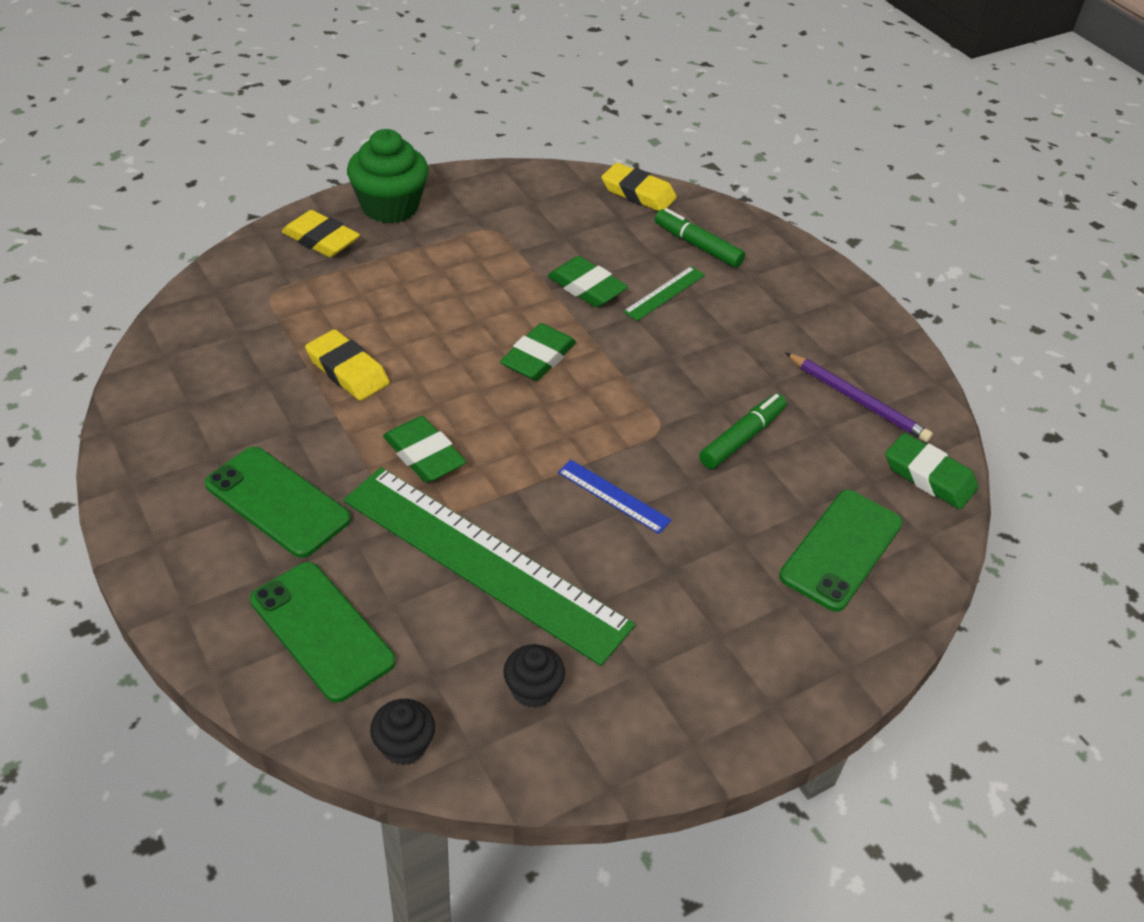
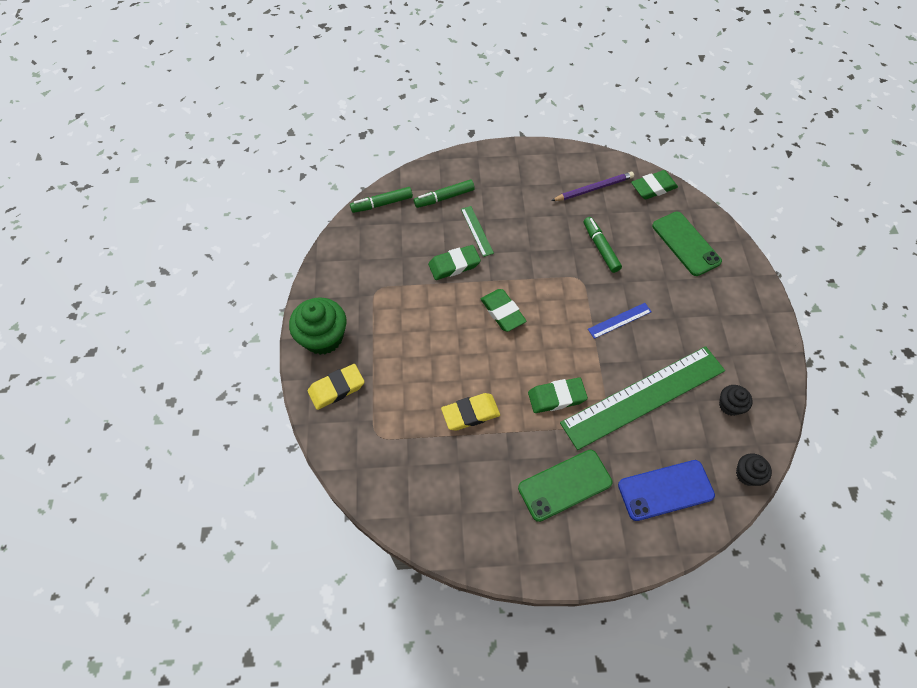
camera: 60 degrees left, 15 degrees up
(322, 630) = (665, 490): green phone -> blue phone
(638, 193) = (382, 204): yellow eraser -> green marker

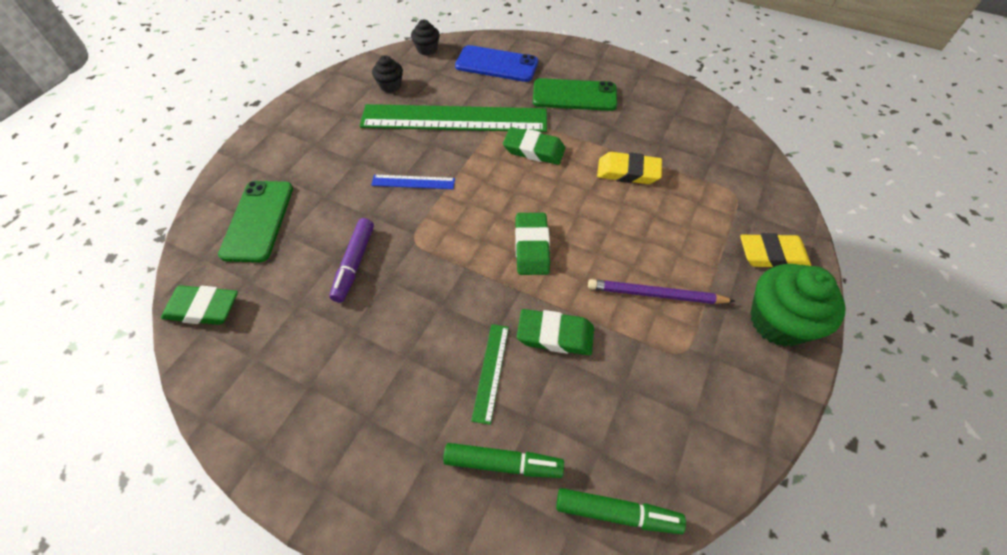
camera: 150 degrees left, 5 degrees down
(593, 189) = (276, 350): purple pencil -> purple pencil (656, 294)
(600, 248) = (354, 264): green marker -> purple marker

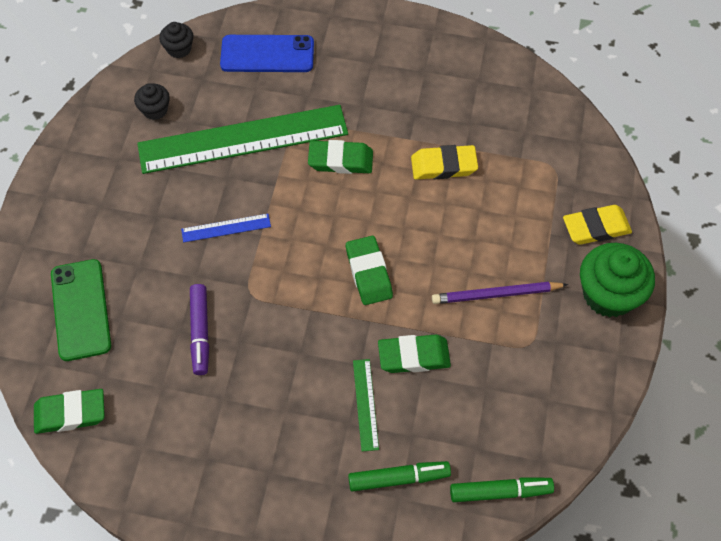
camera: 15 degrees left, 5 degrees up
(574, 95) = (366, 80): green phone -> none

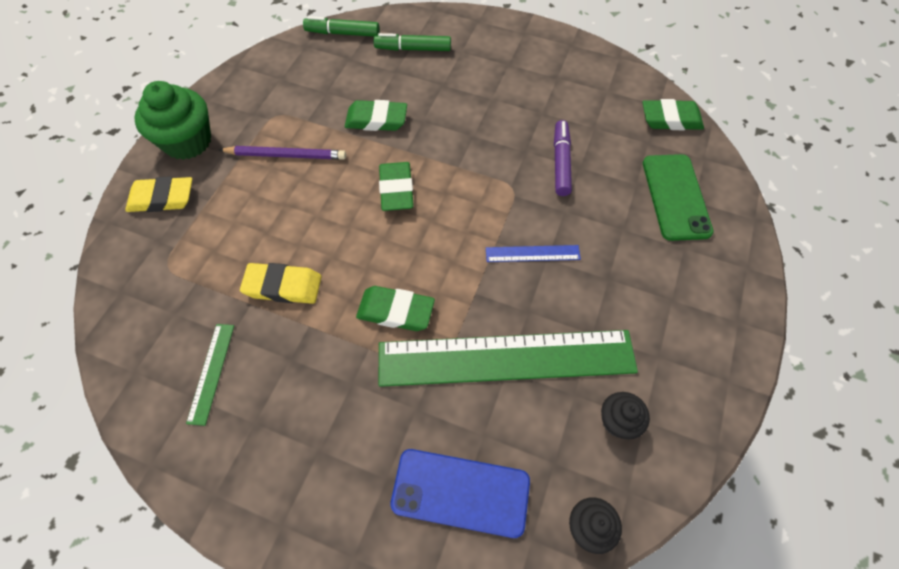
camera: 170 degrees left, 0 degrees up
(365, 404) = (426, 94): green ruler -> green ruler (211, 372)

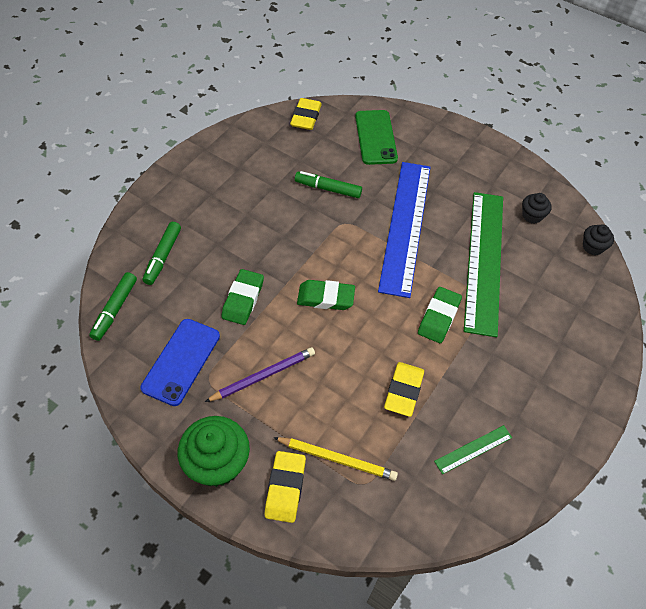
camera: 80 degrees left, 5 degrees down
(194, 235) = (337, 459): none -> yellow pencil
(211, 372) = (473, 449): green ruler -> green ruler turned 45 degrees counterclockwise
(286, 155) = (263, 376): purple pencil -> purple pencil turned 45 degrees clockwise
(460, 492) = (571, 304): blue phone -> blue phone (181, 361)
(532, 253) = (405, 226): blue ruler -> blue ruler, size x2.47
(561, 162) = (328, 189): purple marker -> green marker
(670, 119) = (306, 117): green eraser -> yellow eraser
(675, 197) = (375, 137): green phone -> green phone turned 75 degrees clockwise

